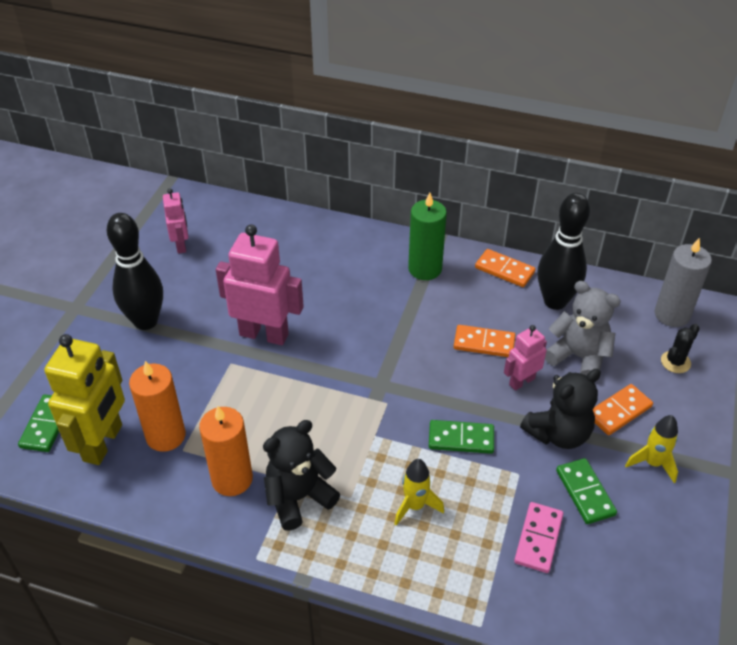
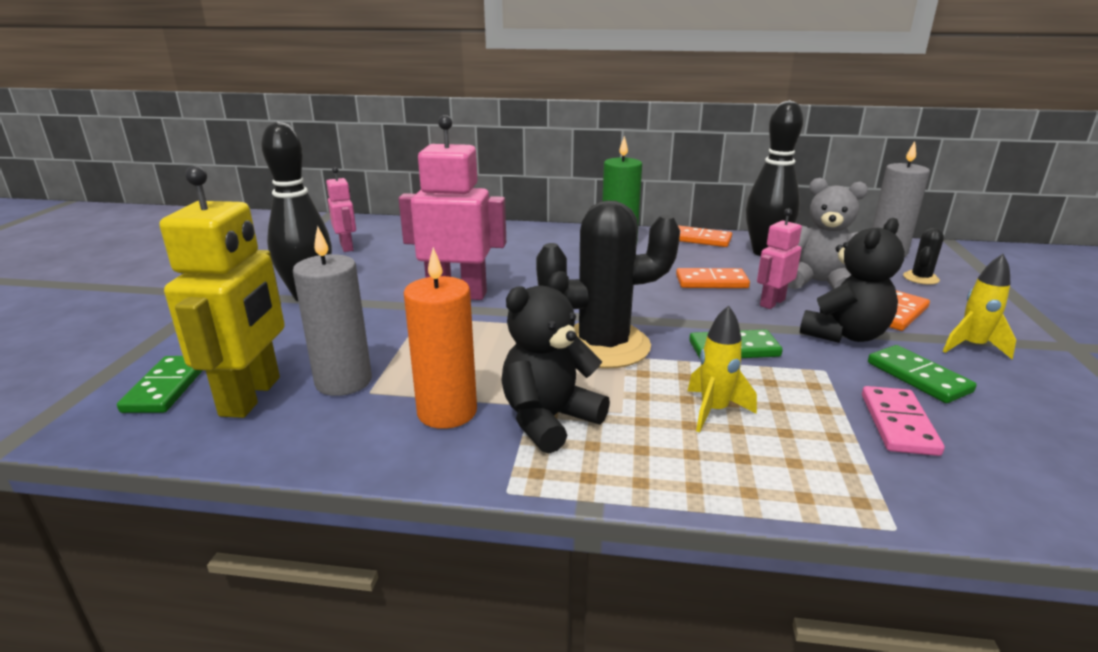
camera: 10 degrees left, 20 degrees down
(166, 436) = (343, 381): orange candle -> grey candle
(362, 420) = (604, 346): none -> black cactus

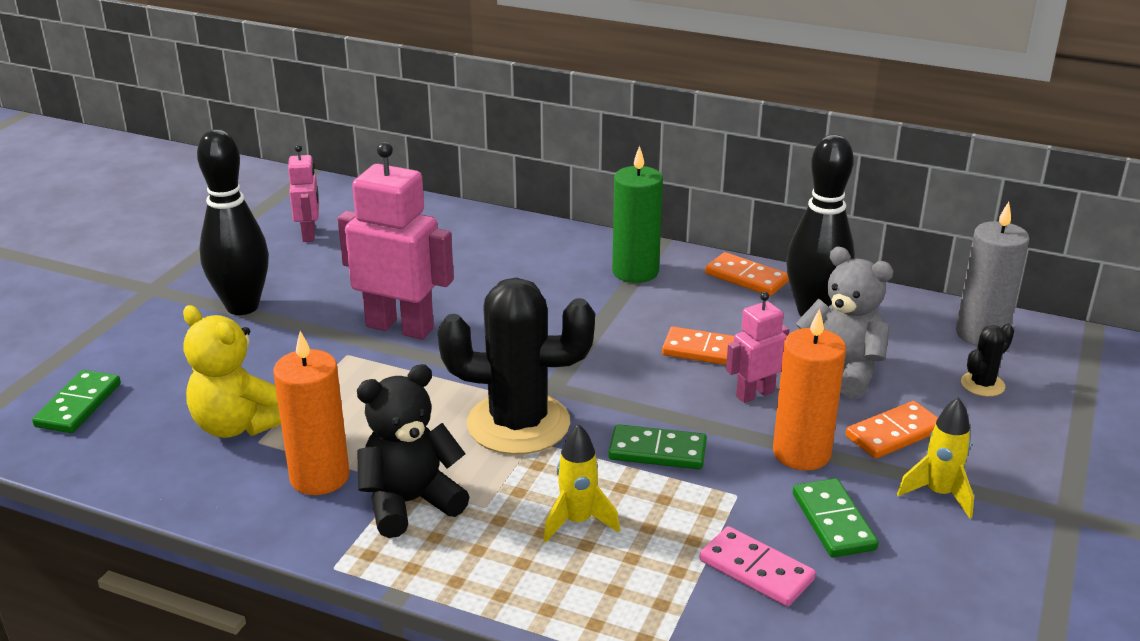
camera: 15 degrees right, 5 degrees up
(251, 396) = (150, 428): yellow robot -> none
(343, 381) = (238, 425): grey candle -> yellow teddy bear
(844, 335) = (801, 453): black teddy bear -> orange candle
(898, 424) = (756, 570): pink domino -> pink domino turned 75 degrees counterclockwise

